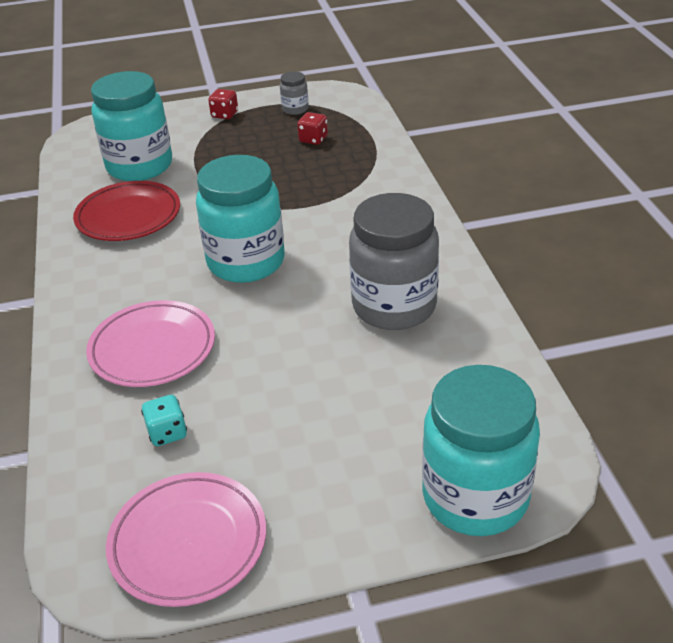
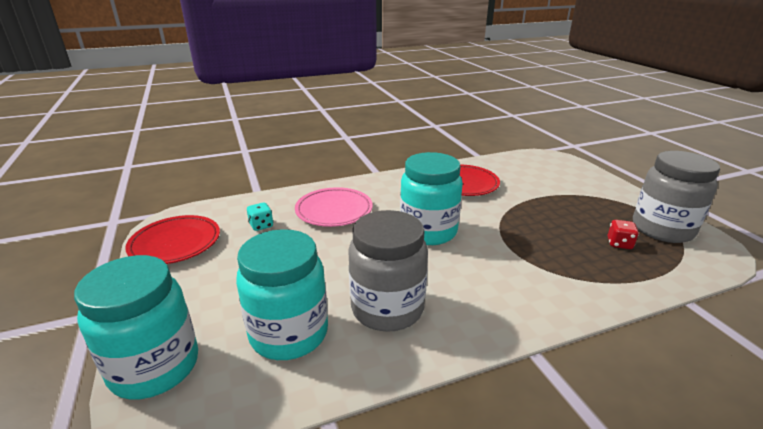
camera: 80 degrees right, 10 degrees down
(139, 166) = (523, 179): turquoise jar -> turquoise jar (289, 333)
(188, 543) = (175, 243): pink plate -> red plate
(224, 115) = (619, 199): red dice -> none
(295, 109) = (662, 229): grey jar -> grey jar, size x2.30

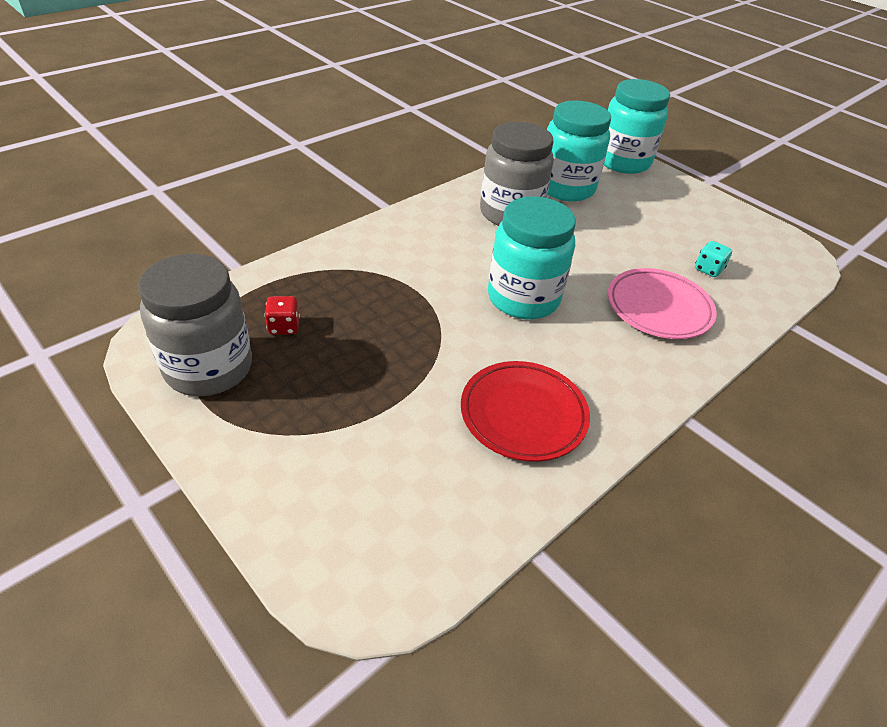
camera: 155 degrees right, 15 degrees up
(175, 243) = (752, 234): red plate -> none

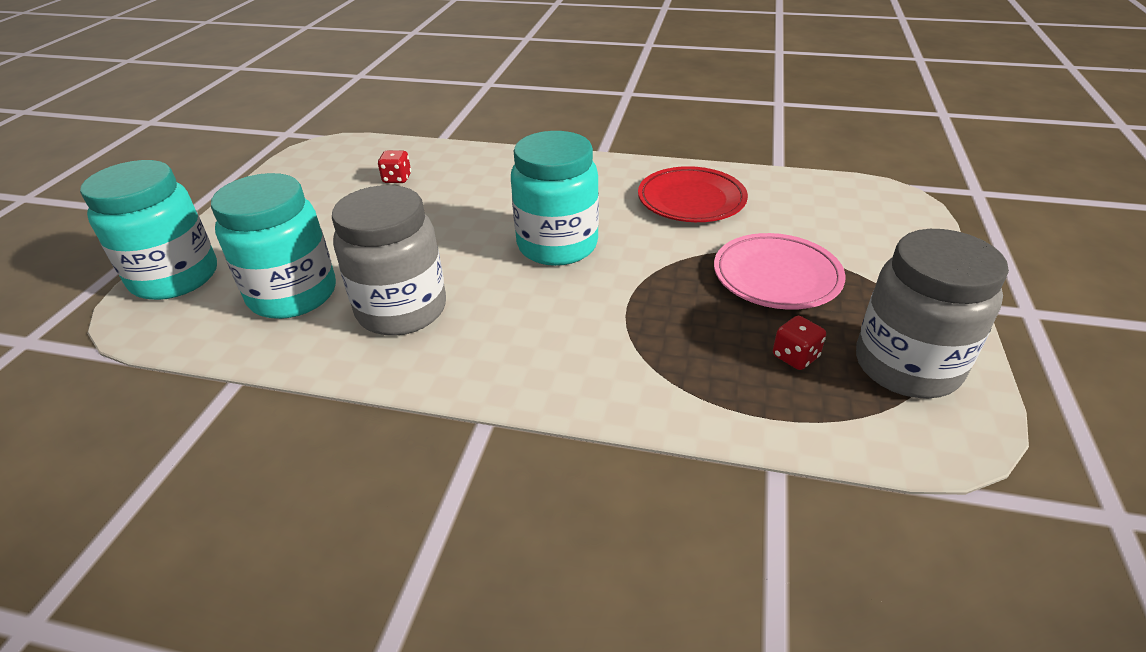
camera: 120 degrees left, 5 degrees down
(658, 308) = (487, 185): pink plate -> pink plate (776, 277)
(708, 269) = (397, 179): turquoise dice -> red dice

